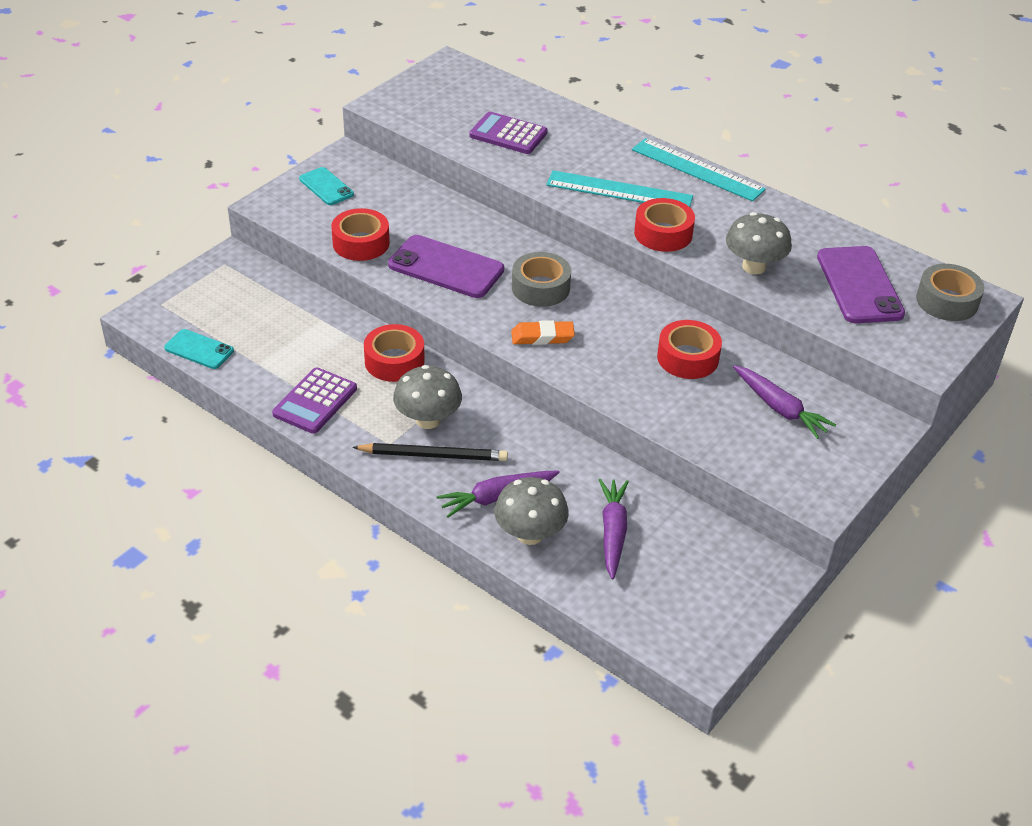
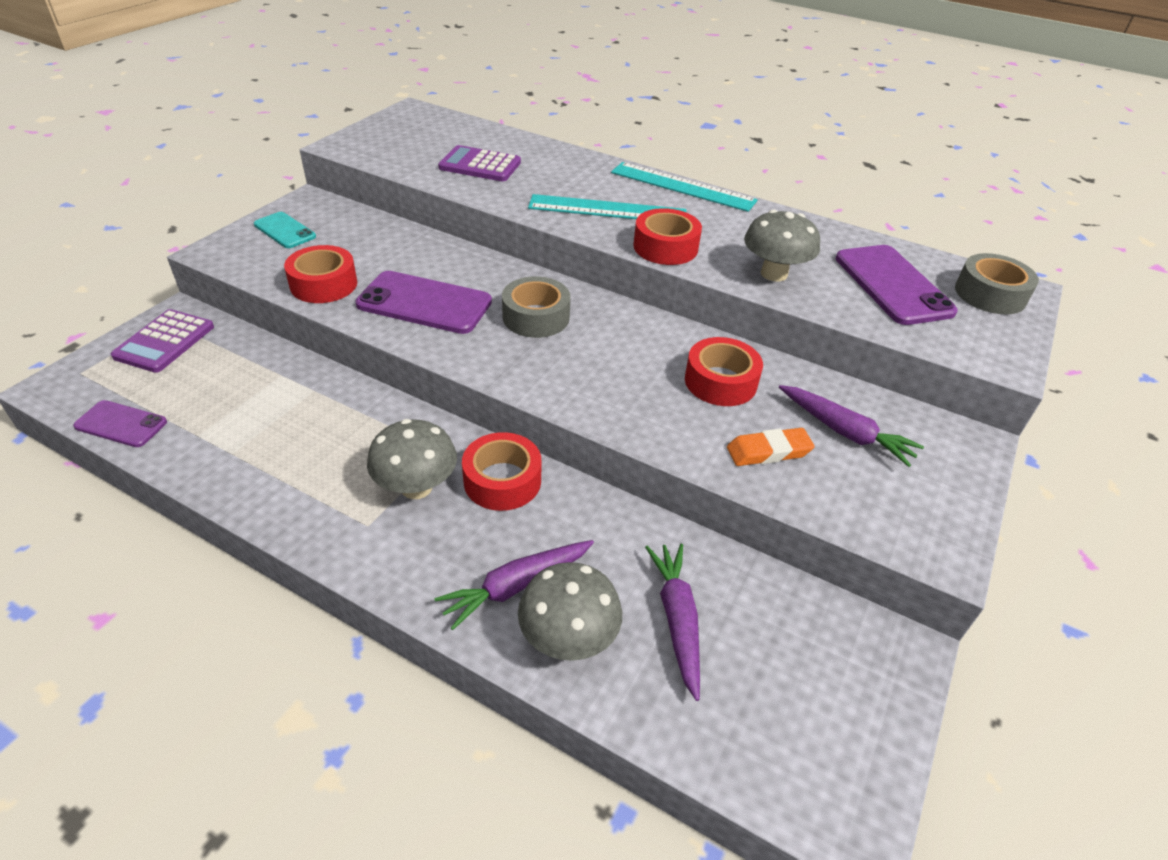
camera: 10 degrees left, 0 degrees up
(199, 349) = (121, 424): turquoise phone -> purple phone
(315, 401) = (269, 477): purple calculator -> purple calculator (164, 342)
(394, 361) = (371, 416): red tape -> red tape (502, 480)
(433, 455) = (427, 534): black pencil -> none
(542, 337) = (547, 371): orange eraser -> orange eraser (768, 451)

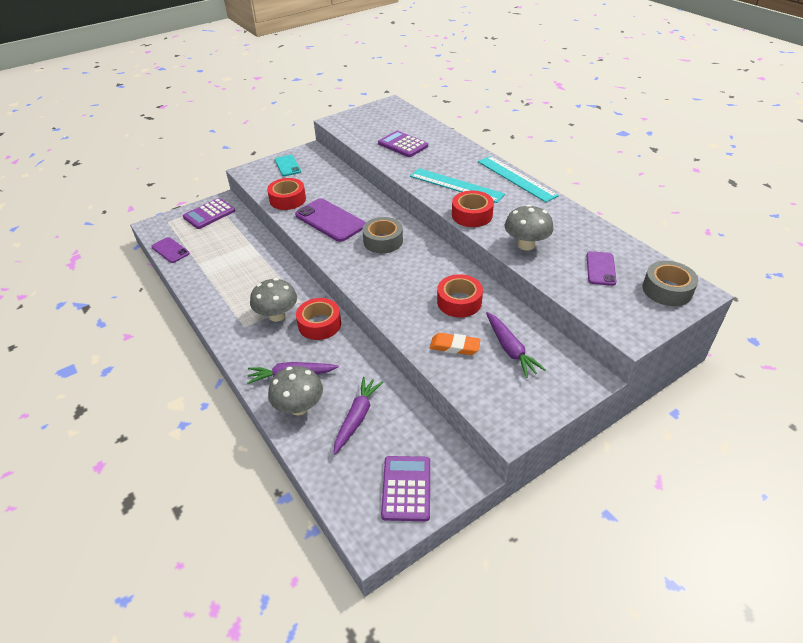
camera: 30 degrees right, 0 degrees up
(839, 711) = (406, 488): none -> purple calculator
(892, 285) = (600, 268): purple phone -> purple phone, size x0.58

